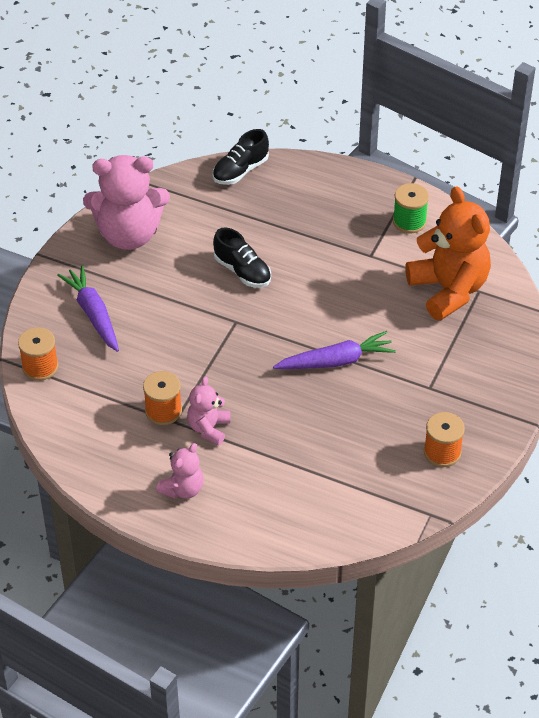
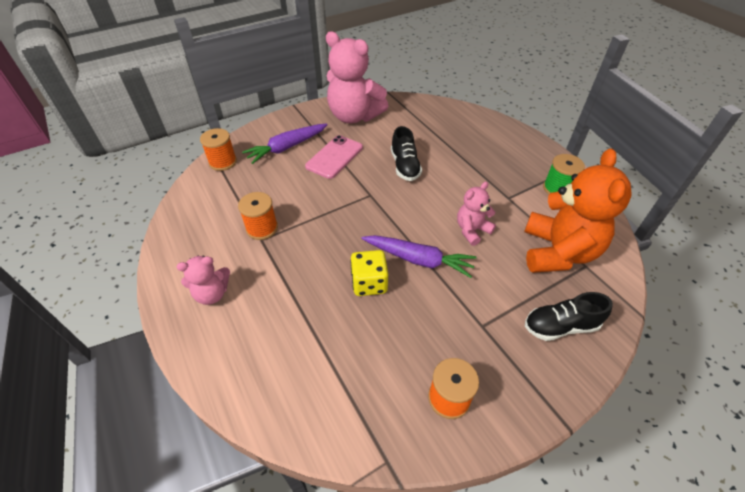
camera: 35 degrees right, 0 degrees up
(93, 314) = (286, 148): purple carrot -> purple carrot turned 135 degrees counterclockwise
(158, 298) = (334, 157): none -> pink phone
(209, 428) = (278, 258): pink teddy bear -> pink teddy bear (472, 230)
(240, 170) = (457, 111): black shoe -> black shoe (560, 326)
(311, 404) = (369, 283): none -> yellow dice

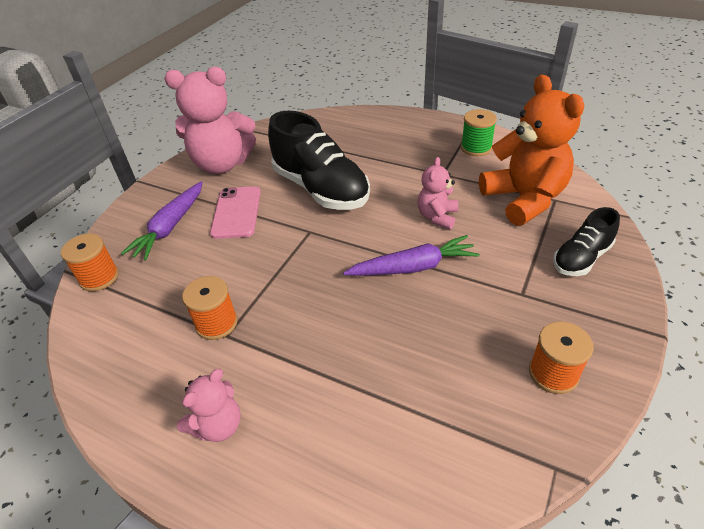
camera: 30 degrees left, 5 degrees down
(369, 283) = (386, 314): yellow dice -> none
(405, 166) = (320, 189): black shoe -> black shoe, size x1.83

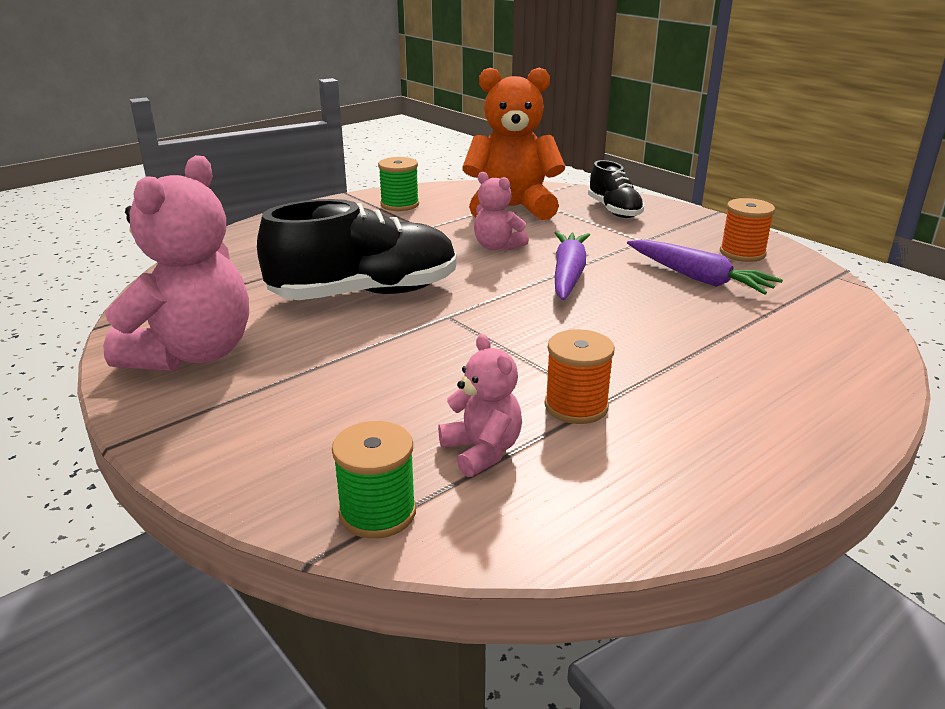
camera: 70 degrees left, 15 degrees down
(99, 277) = (377, 513): orange spool -> green spool
(170, 227) = (312, 423): purple carrot -> purple carrot (699, 278)
(218, 425) = (752, 427): pink teddy bear -> pink teddy bear (482, 451)
(236, 212) = (344, 360): pink phone -> none

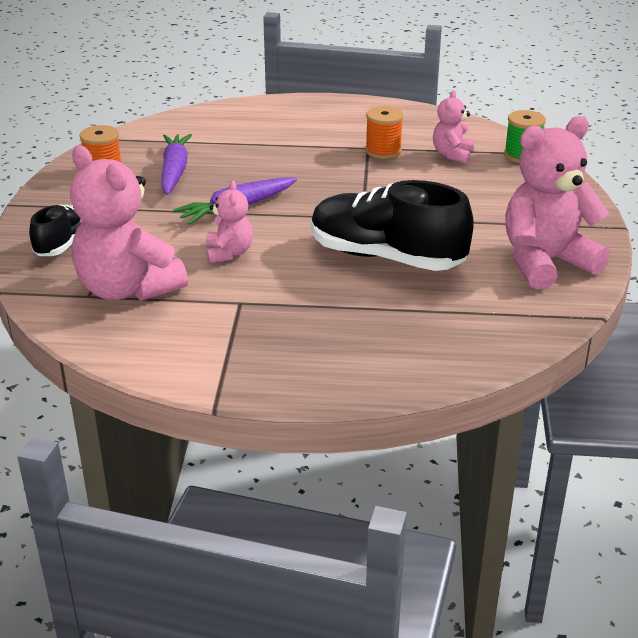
camera: 135 degrees left, 5 degrees up
(399, 205) = (202, 349): green spool -> none
(511, 208) = (127, 289): orange teddy bear -> pink teddy bear

